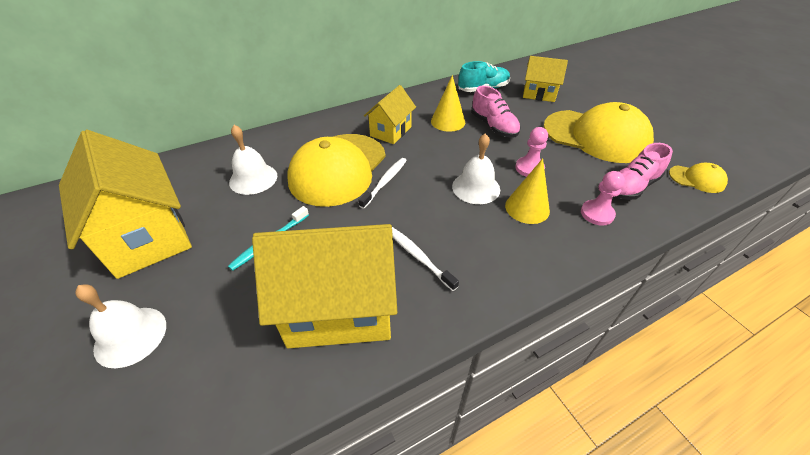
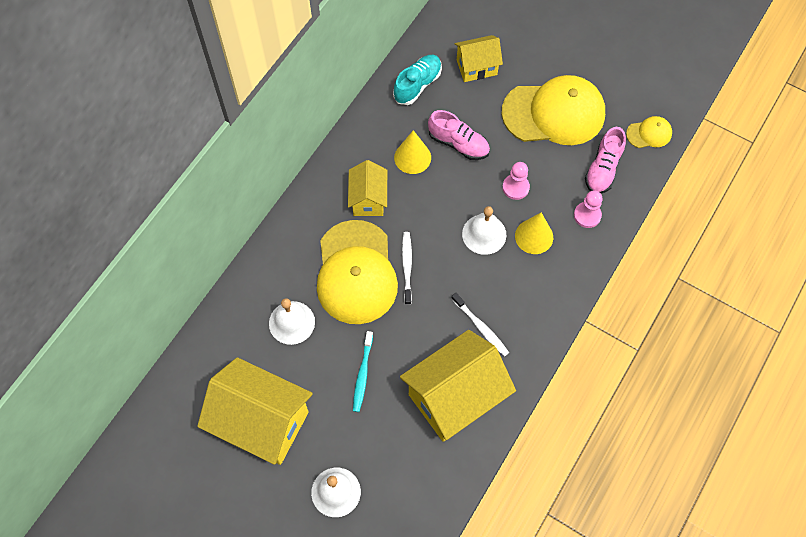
camera: 30 degrees left, 20 degrees up
(419, 257) = (481, 327): white toothbrush -> white toothbrush turned 150 degrees counterclockwise

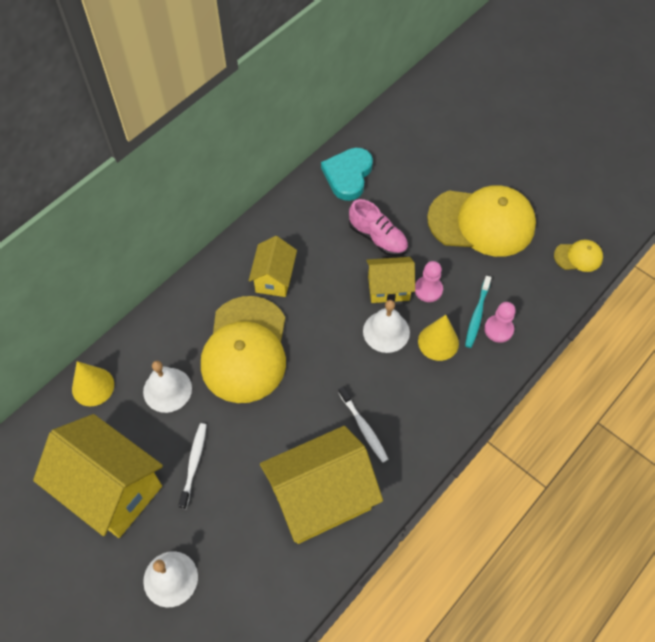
camera: 10 degrees right, 5 degrees down
(362, 374) = (228, 456): turquoise toothbrush -> turquoise toothbrush (477, 315)
(407, 267) = (299, 352): white toothbrush -> white toothbrush (194, 463)
(412, 157) = (328, 244): yellow cone -> yellow cone (93, 386)
(417, 85) = (348, 175): turquoise shoe -> turquoise heart
(476, 67) = (411, 167): yellow house -> yellow house (388, 288)
(603, 169) = (523, 285): pink shoe -> none

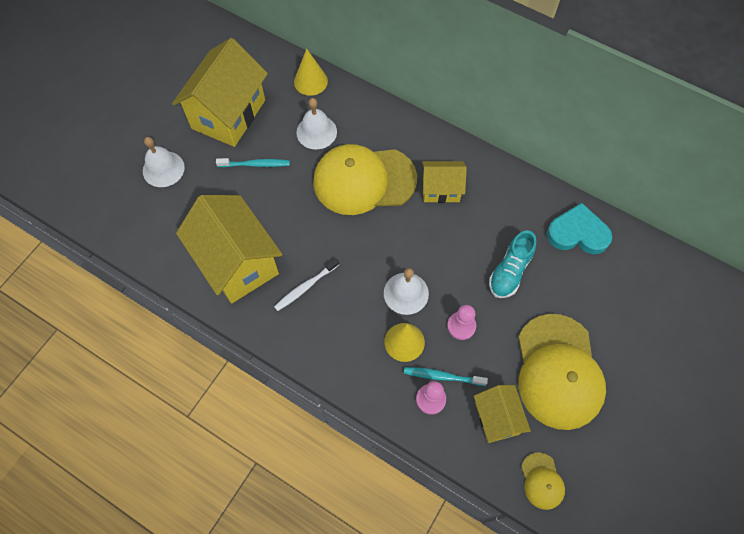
camera: 80 degrees right, 5 degrees up
(194, 463) = (255, 164): white toothbrush -> turquoise toothbrush
(378, 238) = (510, 271): pink shoe -> turquoise shoe
(388, 288) = (453, 289): yellow house -> yellow house (497, 418)

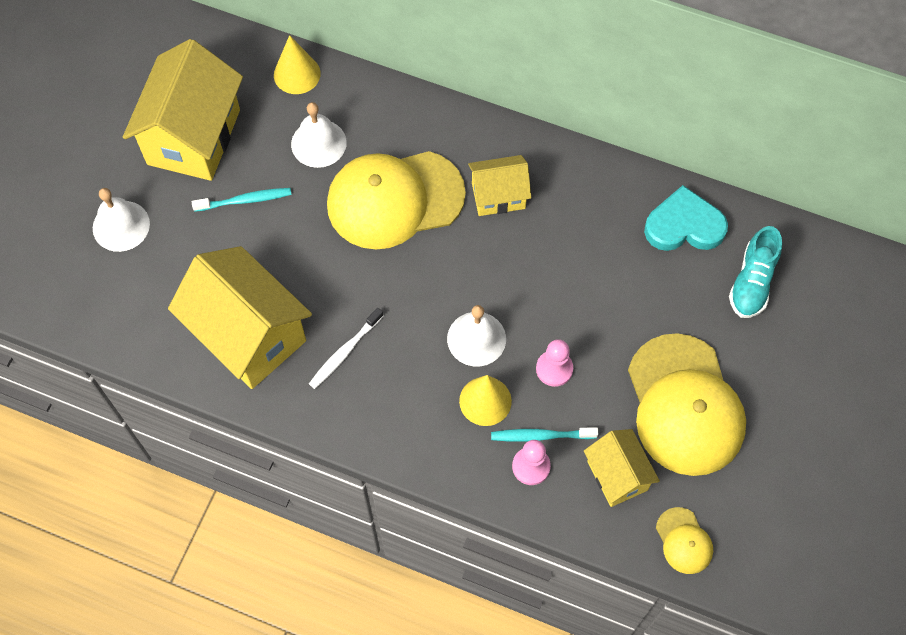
camera: 10 degrees left, 0 degrees up
(510, 271) = (605, 289): turquoise shoe -> turquoise shoe (752, 282)

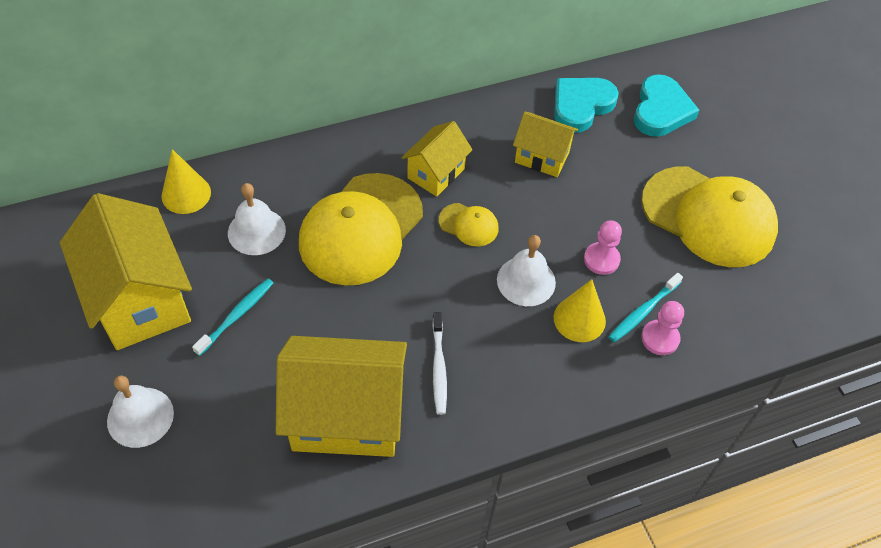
camera: 45 degrees left, 10 degrees down
(617, 475) = (720, 297): yellow house -> yellow house (542, 157)
(684, 541) = (807, 304): yellow cap -> yellow cap (468, 225)
(752, 282) = (661, 110): turquoise shoe -> turquoise heart

